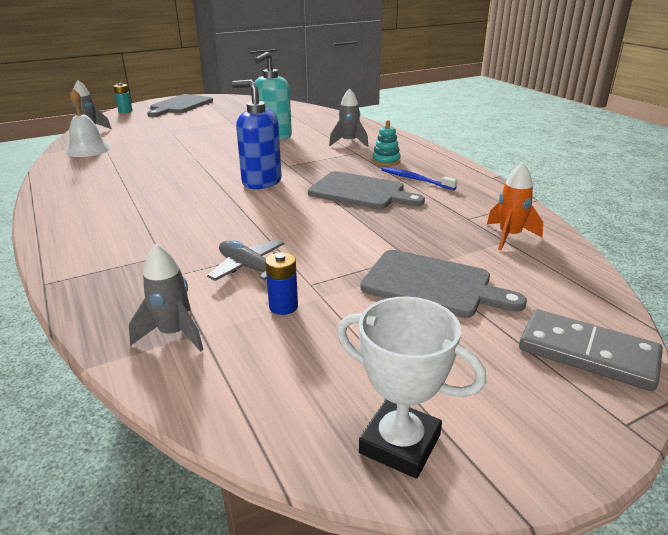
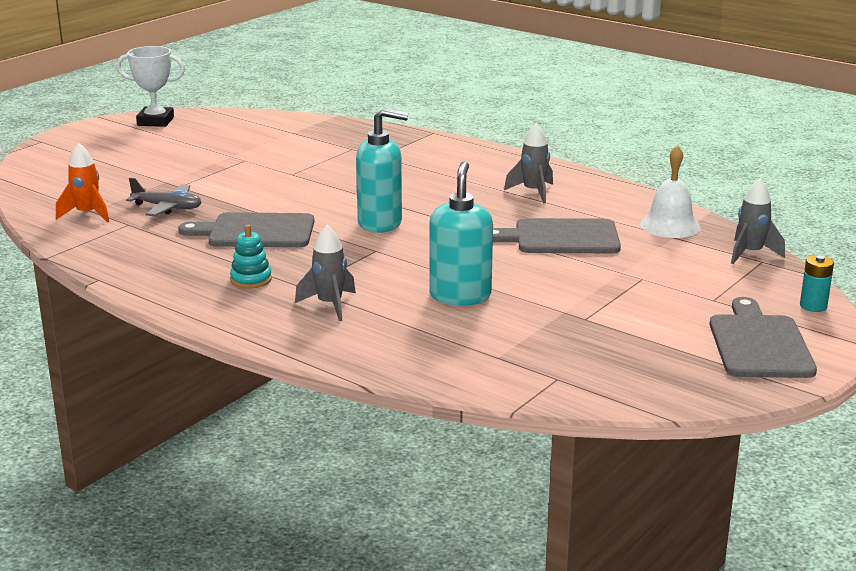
camera: 155 degrees right, 5 degrees down
(174, 334) = (308, 129): grey rocket -> grey rocket (533, 192)
(249, 268) = (300, 160): grey plane -> grey plane (167, 207)
(261, 182) = (380, 223): blue soap dispenser -> turquoise soap dispenser
(283, 306) = (253, 148): blue battery -> none
(416, 179) = (198, 258): blue toothbrush -> none
(432, 284) = (153, 173): grey cutting board -> grey cutting board (561, 238)
(587, 353) = (49, 159): grey domino -> none

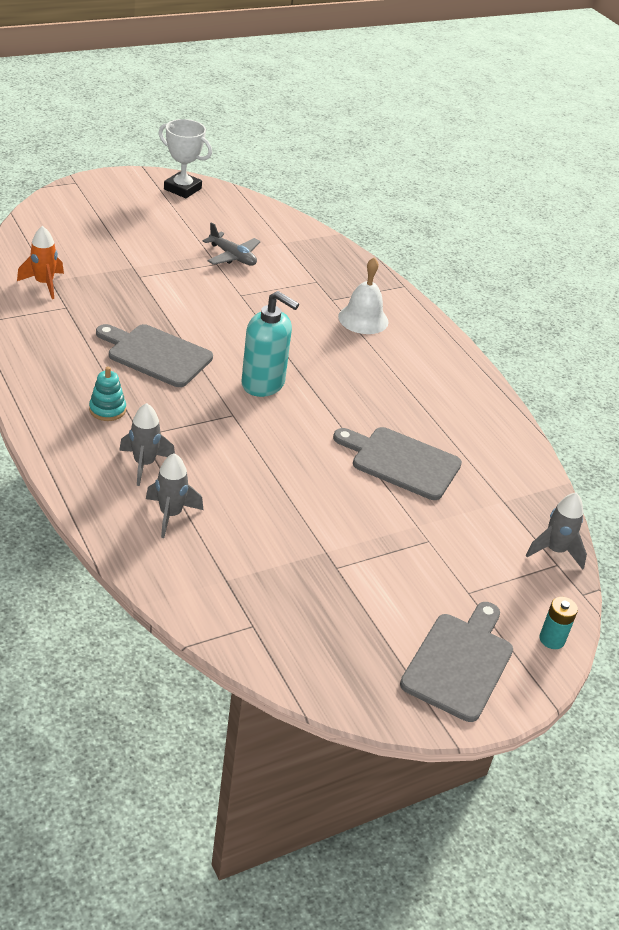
camera: 20 degrees right, 15 degrees up
(167, 207) = (110, 299): grey plane -> grey plane (232, 256)
(460, 296) = (256, 497): turquoise soap dispenser -> none
(533, 192) = (427, 396): grey rocket -> grey rocket (170, 514)
(670, 225) = (513, 486): white bell -> white bell (363, 319)

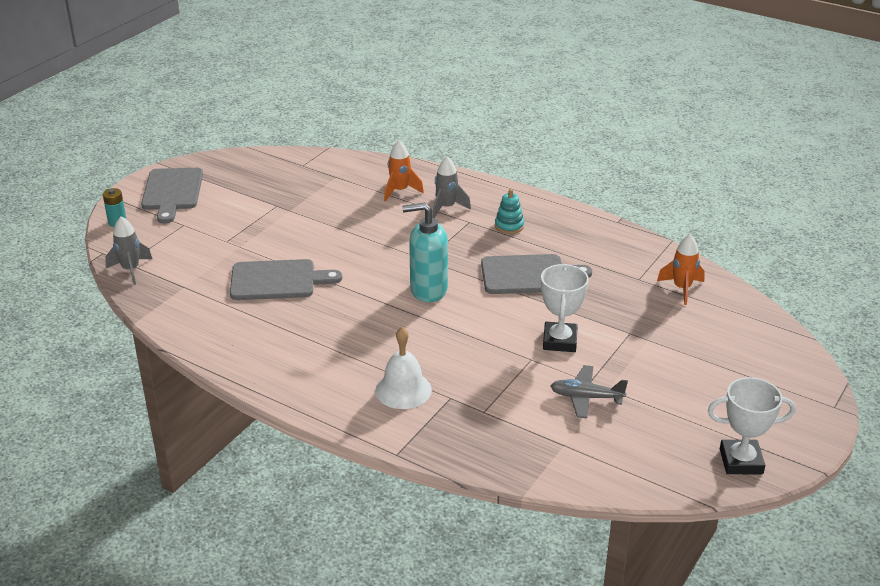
camera: 155 degrees right, 5 degrees down
(170, 514) = (400, 191): grey rocket -> orange rocket
(202, 295) = (559, 341): none -> white trophy

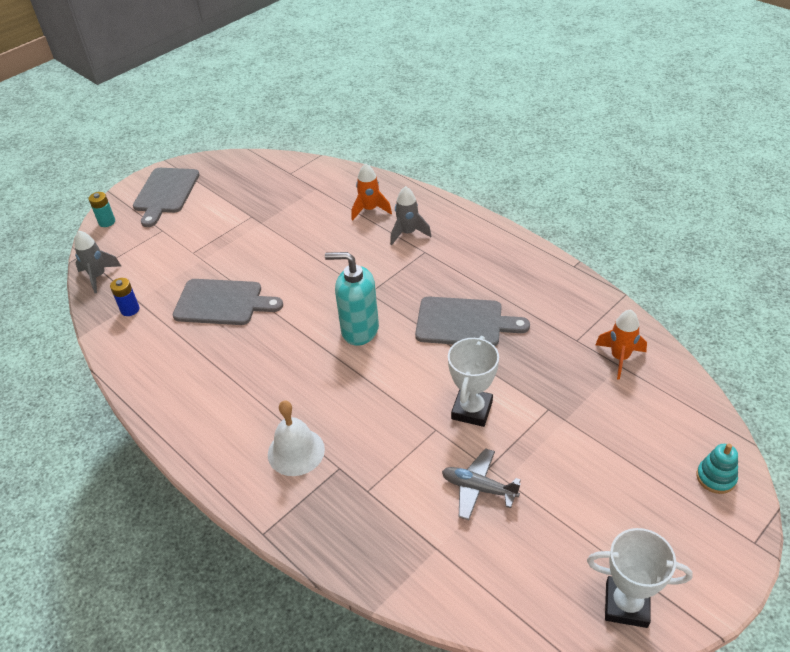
camera: 15 degrees right, 10 degrees up
(180, 295) = (130, 310): none -> blue battery
(509, 226) = (462, 261): turquoise stacking toy -> turquoise stacking toy (716, 477)

